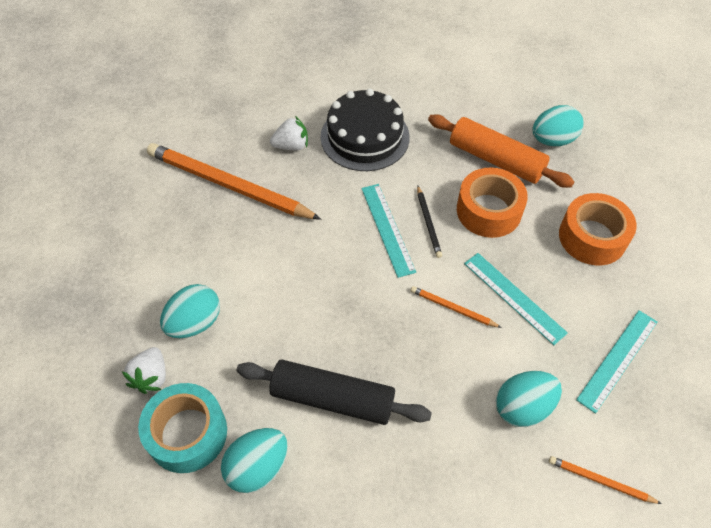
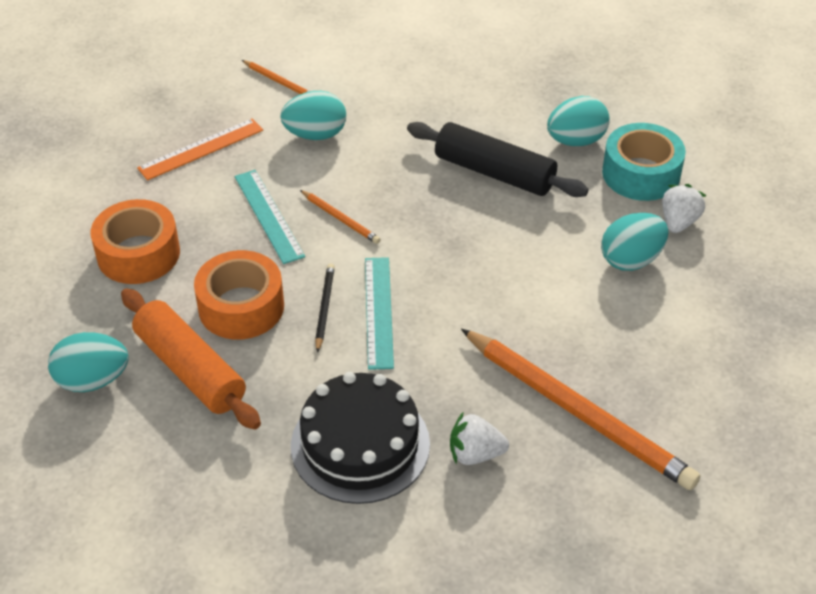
camera: 165 degrees left, 10 degrees down
(618, 360) = (201, 149): turquoise ruler -> orange ruler

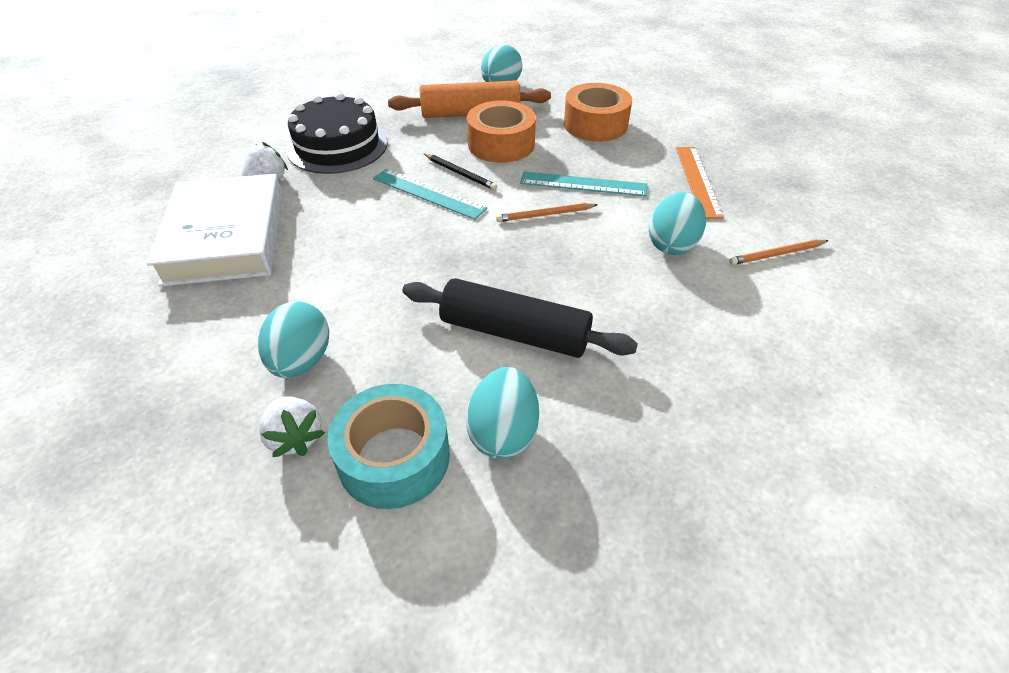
camera: 125 degrees right, 0 degrees up
(494, 172) = (515, 332): black rolling pin -> black rolling pin turned 45 degrees clockwise
(578, 411) = (226, 237): orange pencil -> white book

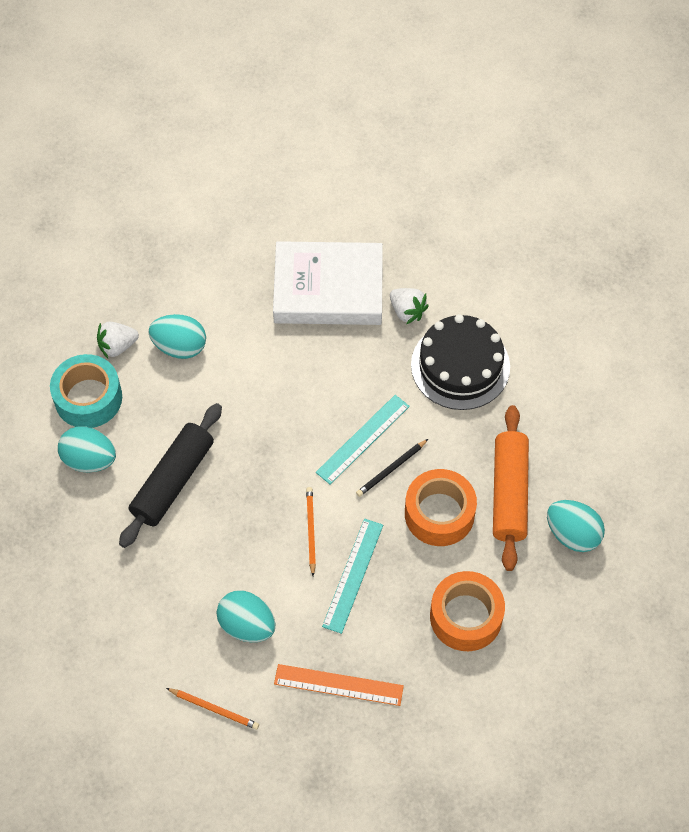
camera: 100 degrees right, 15 degrees up
(776, 254) = (214, 709): orange pencil -> orange pencil turned 120 degrees clockwise

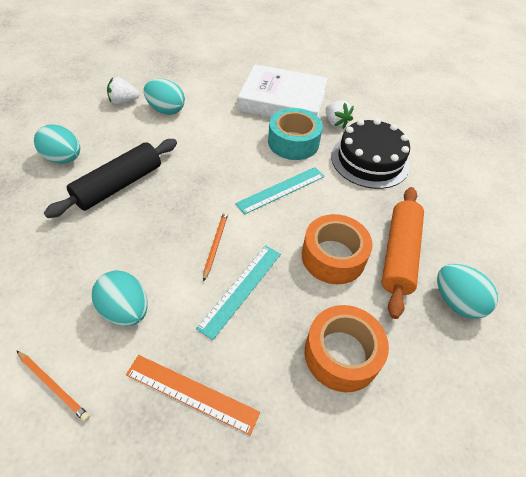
camera: 10 degrees right, 10 degrees down
(88, 398) = (86, 124): turquoise tape -> turquoise tape (293, 142)
(391, 469) = (299, 215): black pencil -> none

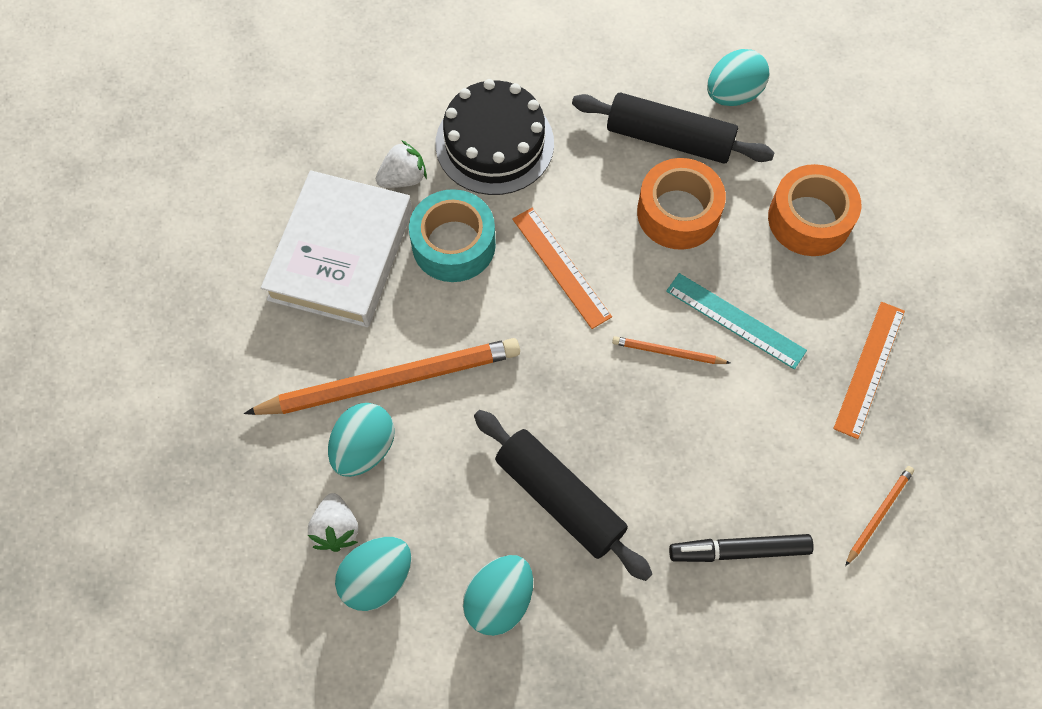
camera: 85 degrees left, 15 degrees up
(55, 279) = (739, 551): none -> black marker
(125, 310) = (776, 452): turquoise egg -> turquoise egg (377, 579)
(205, 119) = (390, 380): none -> orange pencil
(281, 190) = (561, 267): turquoise ruler -> orange ruler
(399, 254) = (669, 139): orange rolling pin -> black rolling pin

